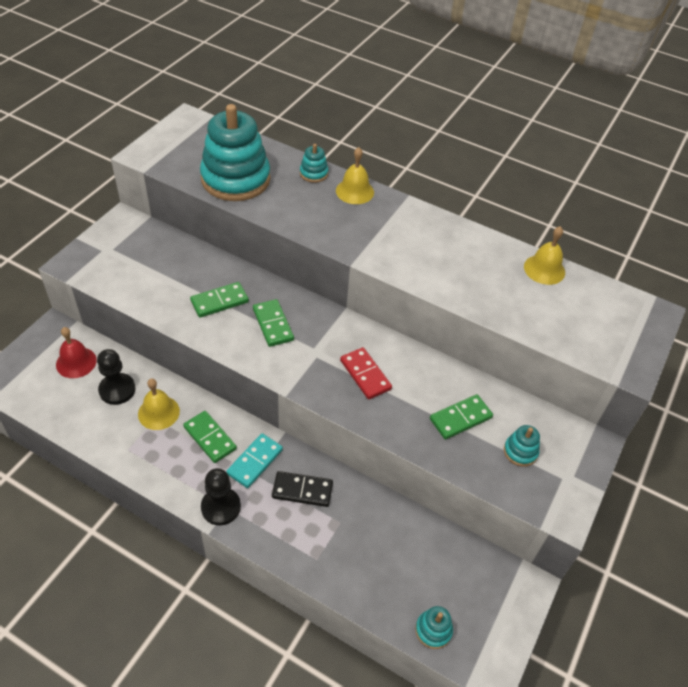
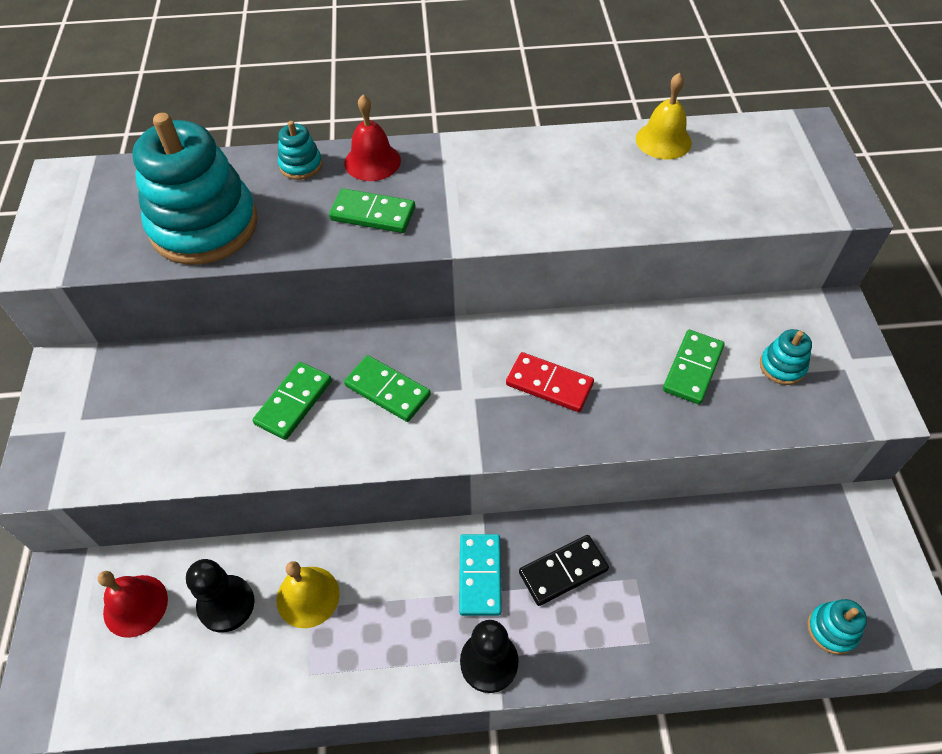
camera: 30 degrees left, 5 degrees up
(210, 438) = (401, 584): green domino -> green domino (372, 214)
(354, 191) = (372, 161): yellow bell -> red bell

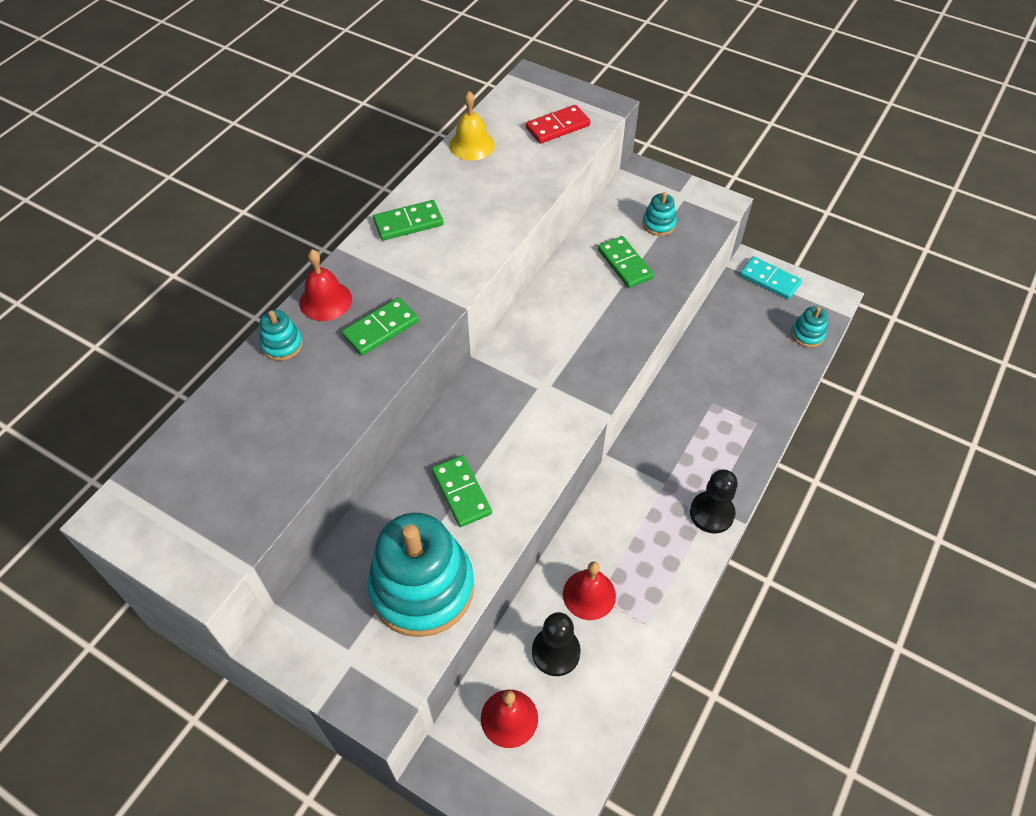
camera: 55 degrees left, 0 degrees up
(204, 226) = (285, 437): turquoise stacking toy -> turquoise stacking toy (422, 587)
(308, 596) = (589, 594): yellow bell -> red bell
(387, 391) = (501, 430): green domino -> green domino (408, 223)
(480, 575) = (650, 482): turquoise domino -> turquoise domino (769, 280)
(549, 384) = (574, 340): red domino -> red domino (557, 127)
(563, 571) = (680, 436): black domino -> none

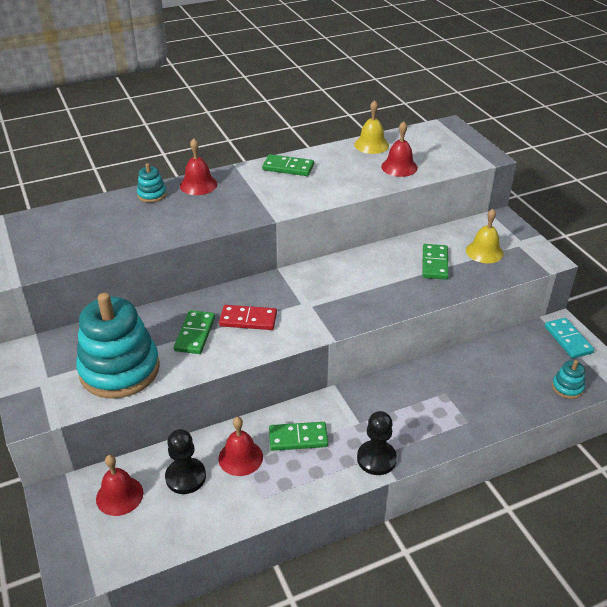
camera: 35 degrees right, 15 degrees down
(381, 329) = (214, 210): green domino -> green domino (298, 438)
(530, 164) = (399, 167): none -> red bell
(557, 127) = (440, 155): red domino -> red domino (248, 319)
(658, 224) = (484, 252): turquoise stacking toy -> yellow bell

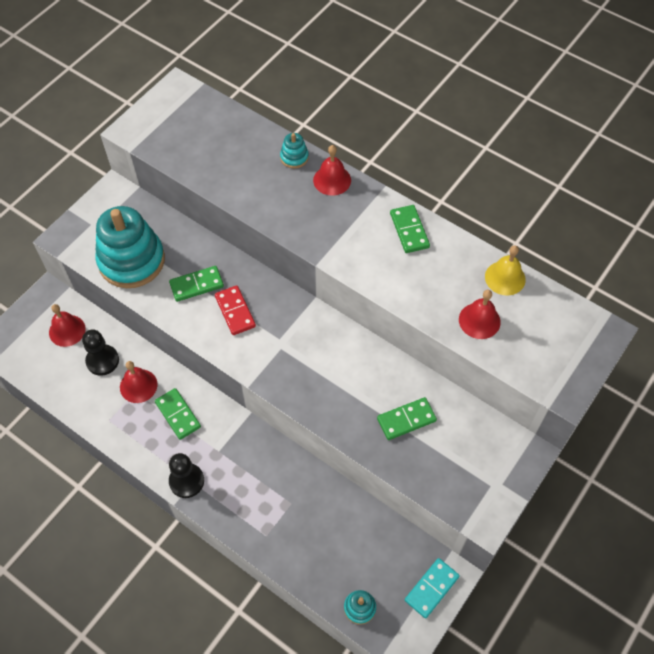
camera: 60 degrees right, 20 degrees up
(484, 252) = (456, 457): yellow bell -> none

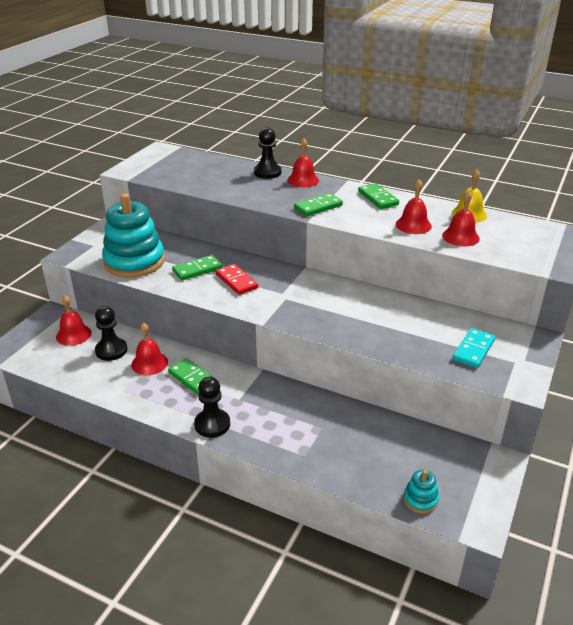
camera: 10 degrees left, 25 degrees down
(294, 157) = (267, 172): turquoise stacking toy -> black pawn
(406, 420) = (417, 329): green domino -> green domino (318, 207)
(431, 588) = (486, 474): turquoise domino -> turquoise domino (473, 350)
(433, 290) = (413, 225): none -> red bell

